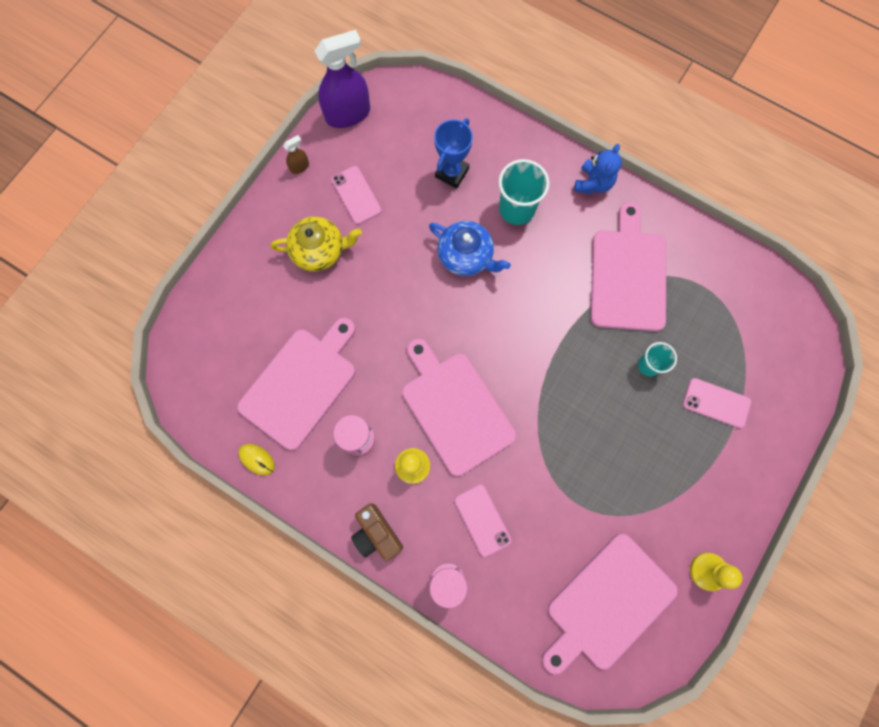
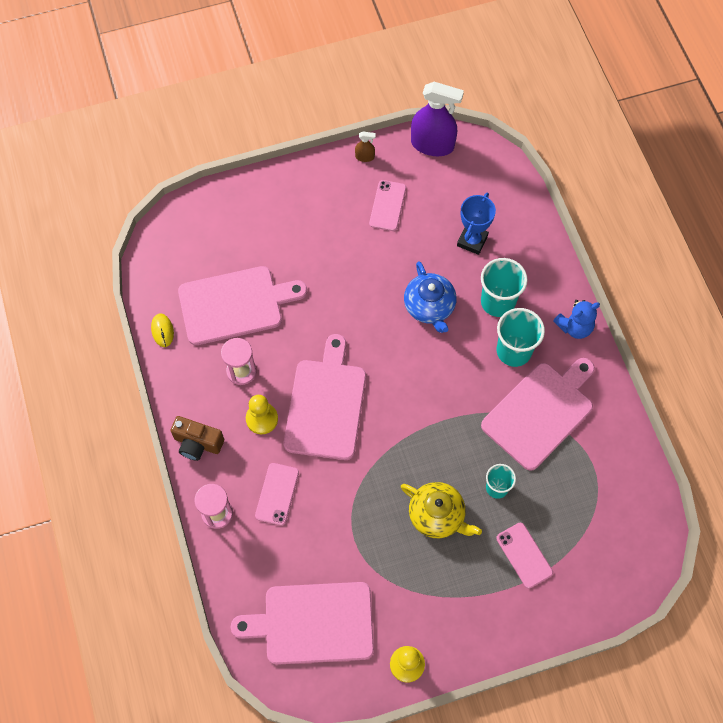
camera: 40 degrees right, 10 degrees down
(319, 250) = (327, 224): yellow teapot -> yellow teapot (437, 515)
(376, 533) = (197, 443): brown camera -> brown camera turned 75 degrees counterclockwise
(452, 173) = (472, 241): blue trophy -> blue trophy turned 45 degrees counterclockwise
(564, 240) = (514, 351): none -> turquoise cup

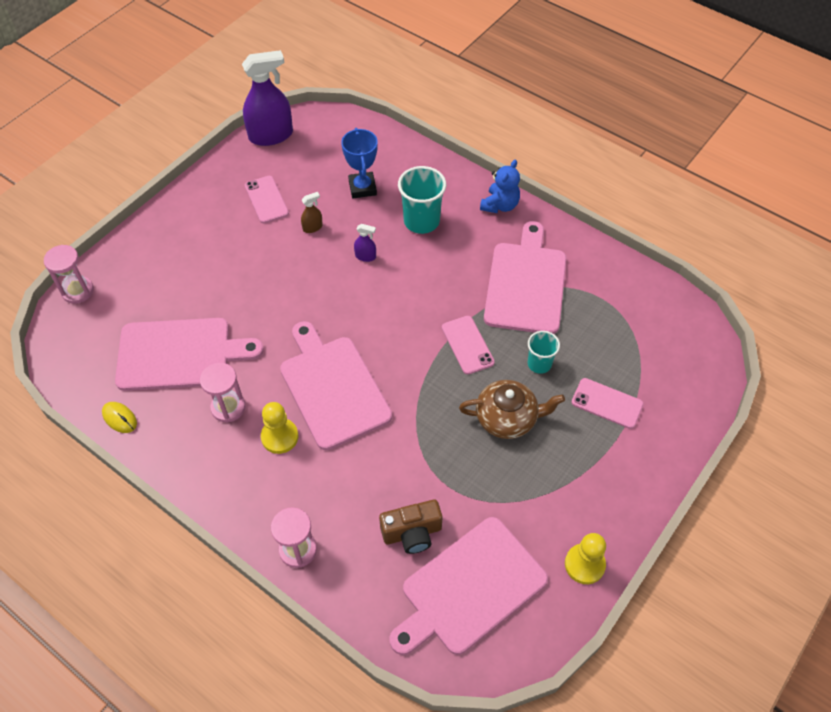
camera: 35 degrees left, 10 degrees down
(196, 204) = (78, 291): none -> pink hourglass
(197, 443) = (230, 497): brown camera -> brown camera (412, 533)
(235, 305) = (179, 354): pink cutting board -> pink cutting board turned 45 degrees clockwise
(277, 494) = (345, 494): pink phone -> pink phone (467, 345)
(365, 157) = (216, 173): brown spray bottle -> brown spray bottle (312, 227)
(429, 306) = (365, 256): blue teapot -> purple spray bottle
(437, 515) = (507, 418): yellow teapot -> brown teapot
(514, 351) = (465, 250): turquoise cup -> none

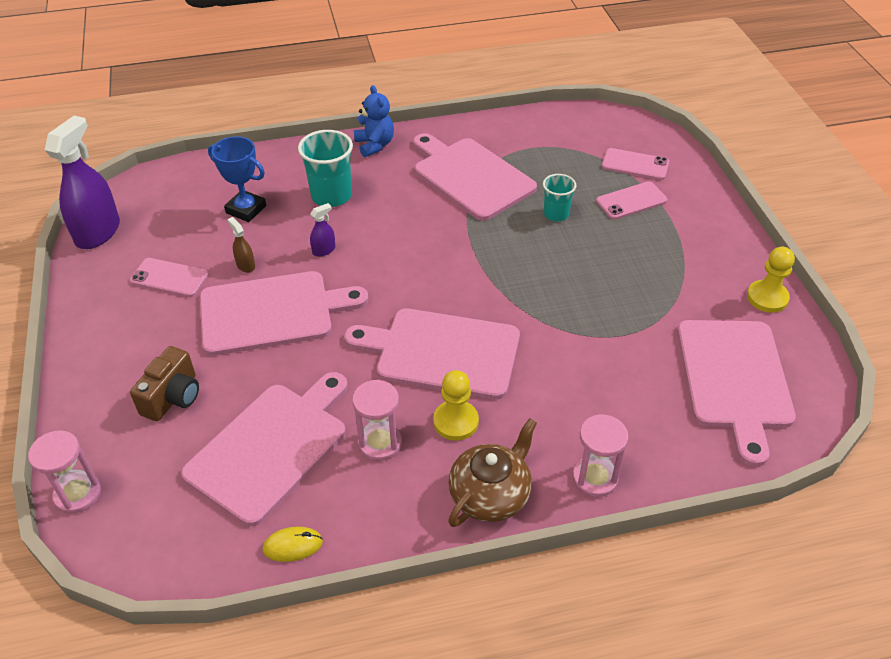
camera: 50 degrees left, 10 degrees down
(285, 272) = (272, 312): none -> pink cutting board
(312, 227) = (245, 265): brown spray bottle -> brown spray bottle turned 45 degrees counterclockwise
(412, 533) = (648, 385): brown camera -> brown camera (173, 397)
(467, 345) = (492, 243): pink phone -> pink phone (635, 164)
(507, 418) = (589, 262): brown teapot -> brown teapot (491, 494)

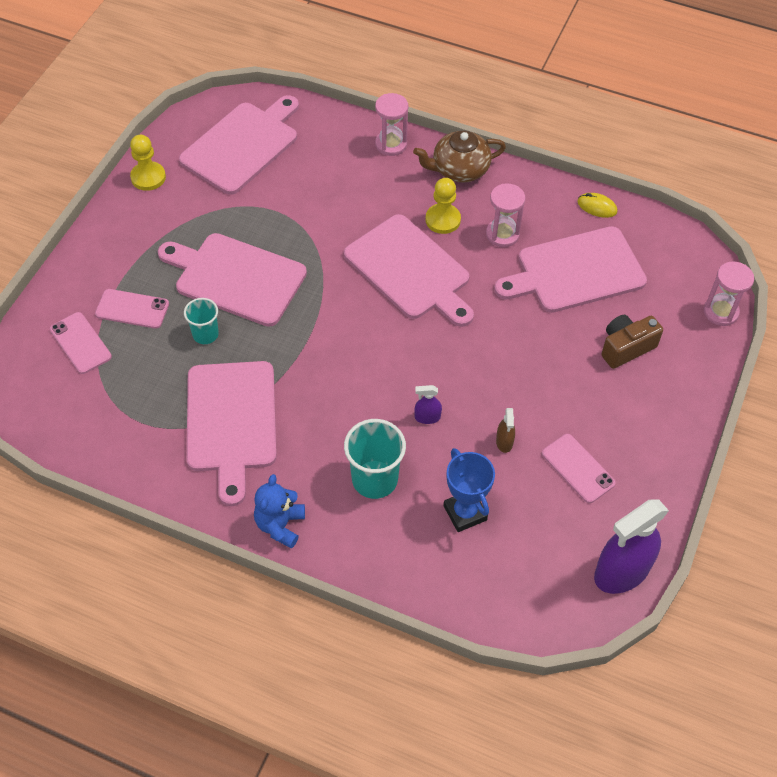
camera: 145 degrees left, 10 degrees up
(272, 312) = (511, 378): pink cutting board -> pink cutting board (236, 278)

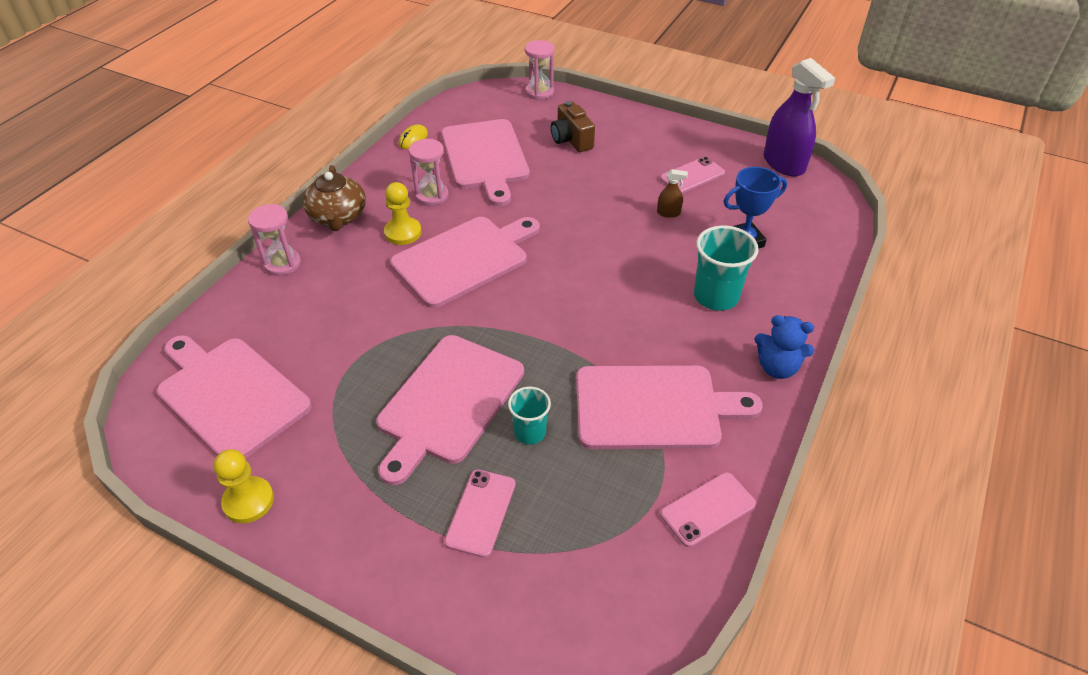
camera: 85 degrees left, 10 degrees down
(80, 343) = (531, 573): pink phone -> pink phone (707, 509)
(427, 417) = (644, 258): purple spray bottle -> none

